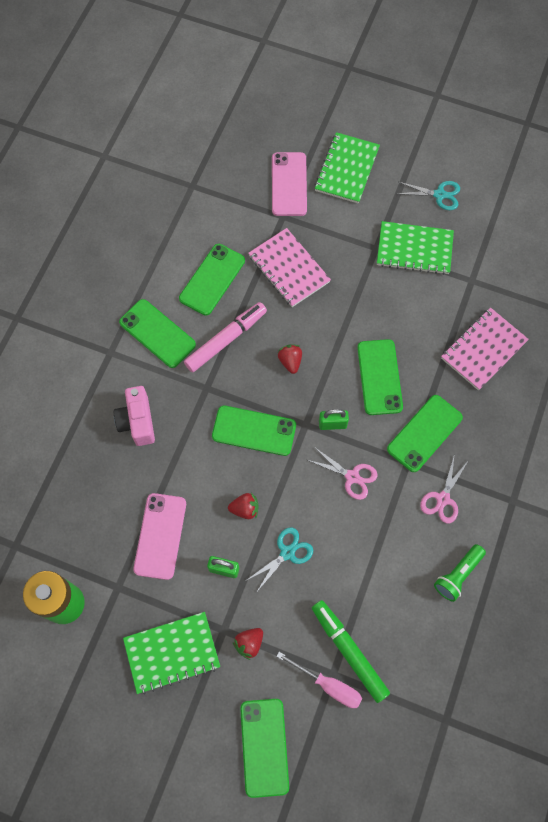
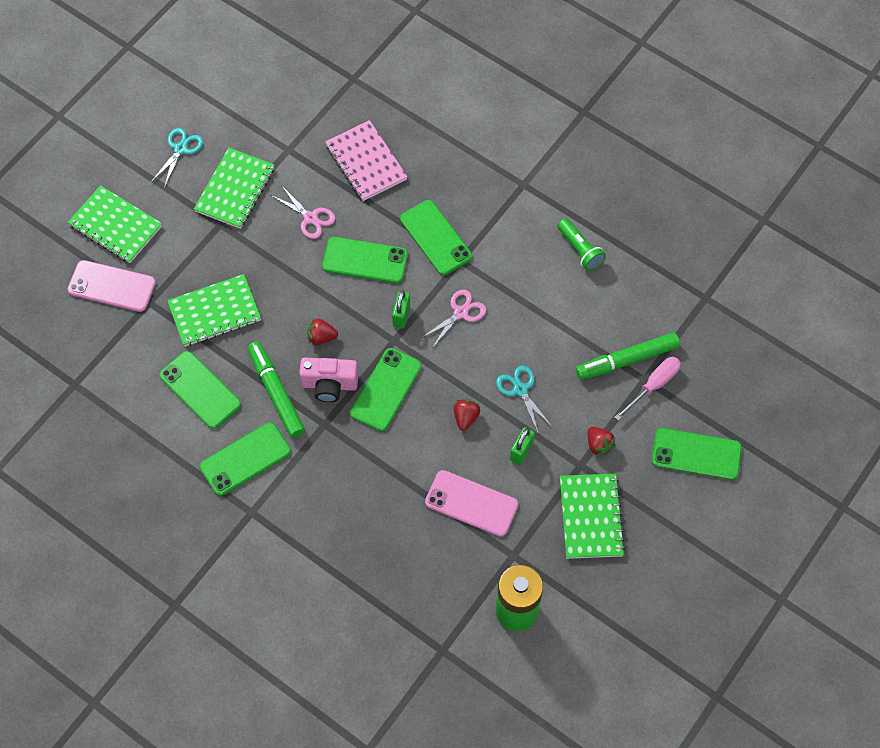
camera: 75 degrees left, 5 degrees down
(137, 422) = (341, 500): pink camera -> pink camera (329, 385)
(226, 340) = (276, 392): pink marker -> green marker
(289, 269) = (215, 312): pink notebook -> green notebook
(443, 499) = (505, 241): pink scissors -> pink scissors (310, 218)

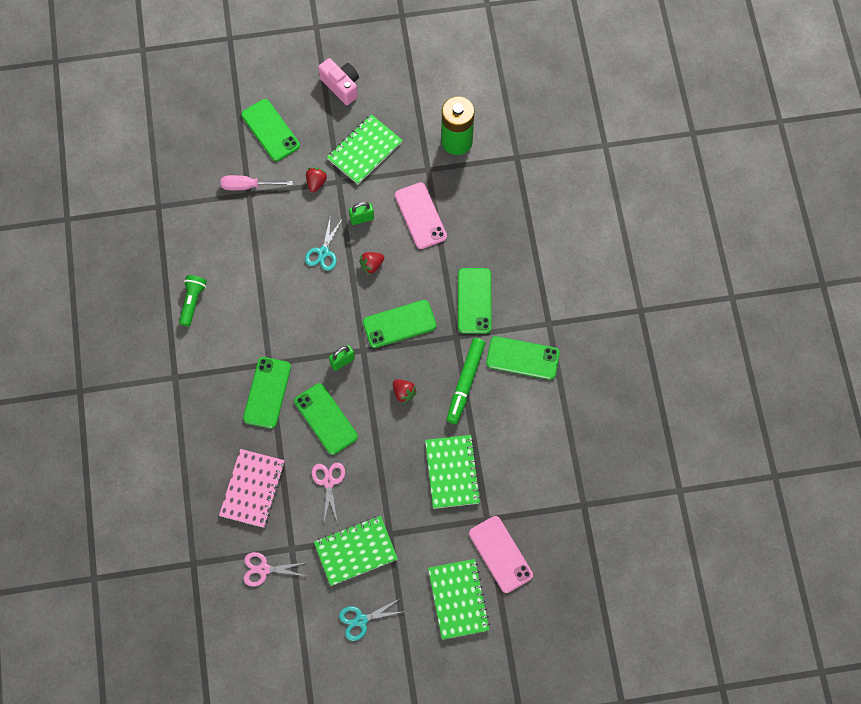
camera: 135 degrees left, 5 degrees up
(200, 390) = (509, 427): green phone -> green phone (474, 301)
(215, 312) = (452, 472): green notebook -> green notebook turned 60 degrees clockwise
(329, 385) = (429, 358): pink camera -> pink camera (341, 86)
(460, 312) = (305, 330): pink scissors -> pink scissors (263, 569)
(627, 360) = (245, 213): green marker -> none

